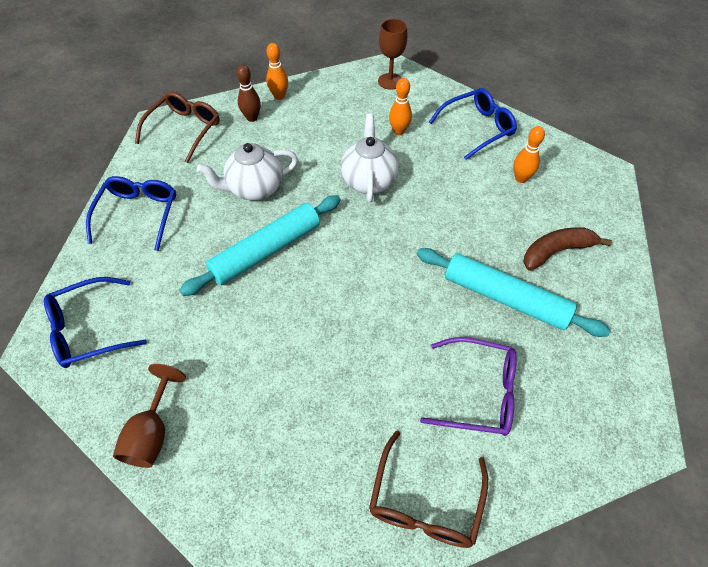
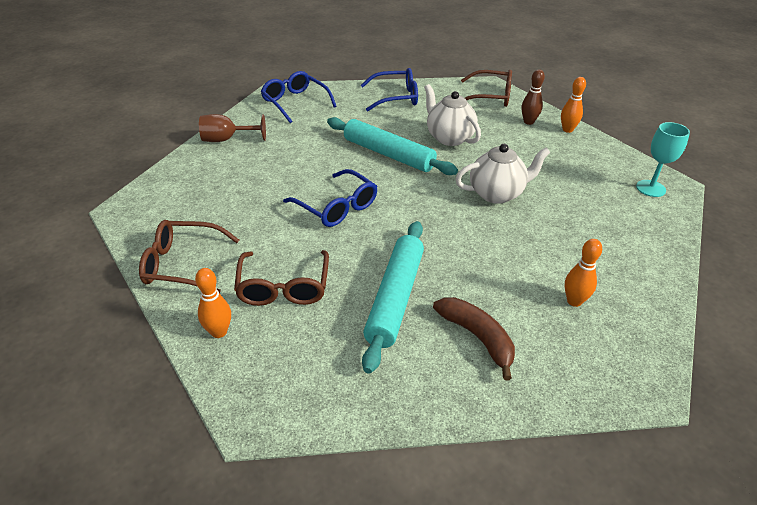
camera: 75 degrees right, 15 degrees down
(390, 81) = (650, 188): brown goblet -> turquoise goblet
(399, 131) = (579, 203): orange bowling pin -> orange bowling pin (219, 332)
(477, 128) = (631, 259): blue glasses -> blue glasses (337, 207)
(479, 392) = (283, 287): purple glasses -> brown glasses

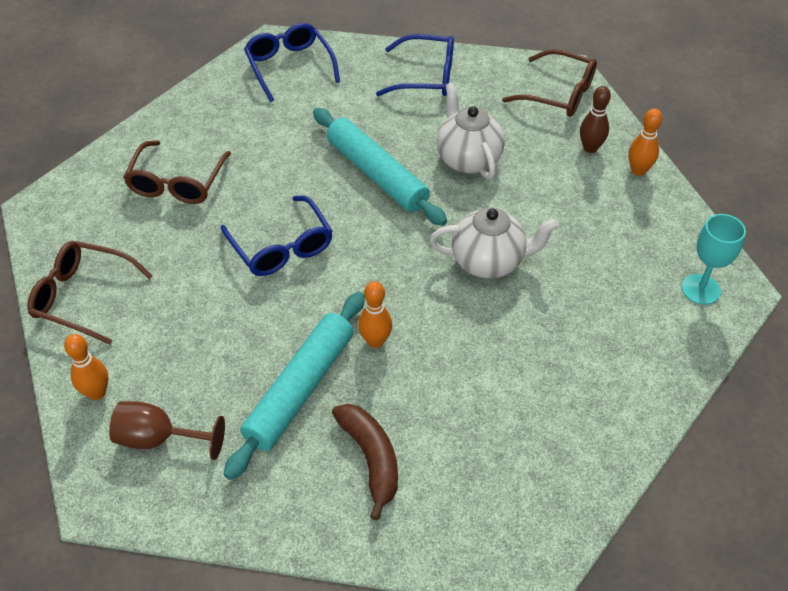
camera: 15 degrees right, 10 degrees up
(227, 139) = (185, 118): brown goblet -> brown goblet (159, 439)
(283, 287) = (182, 349): brown glasses -> brown glasses (177, 183)
(574, 301) = (507, 436): orange bowling pin -> orange bowling pin (375, 341)

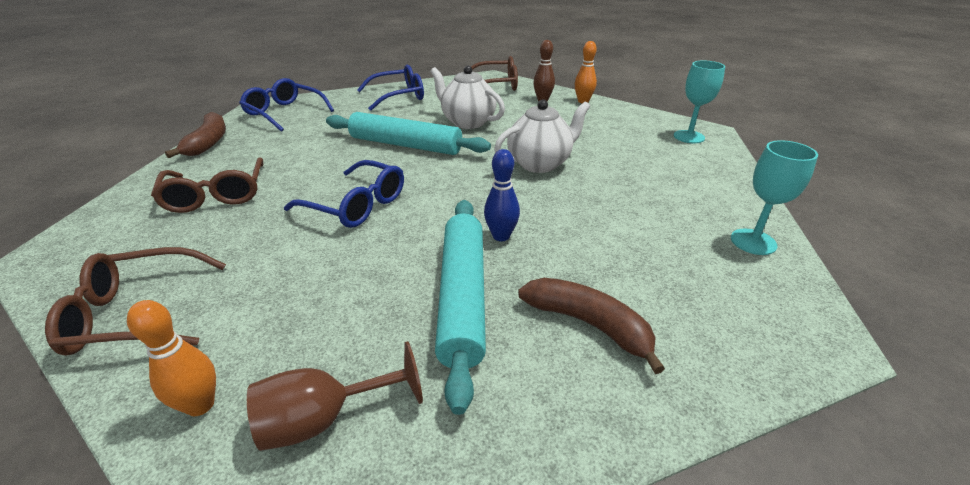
camera: 30 degrees left, 15 degrees down
(199, 95) = (208, 142): none -> brown banana
(375, 341) = (501, 236): orange bowling pin -> blue bowling pin
(593, 455) = (753, 242): none -> turquoise goblet

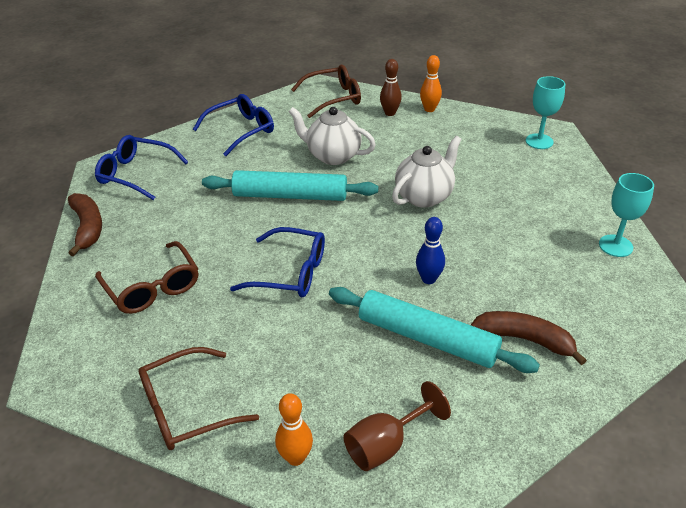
camera: 15 degrees left, 5 degrees up
(462, 297) = (427, 338): turquoise rolling pin -> turquoise rolling pin turned 45 degrees counterclockwise

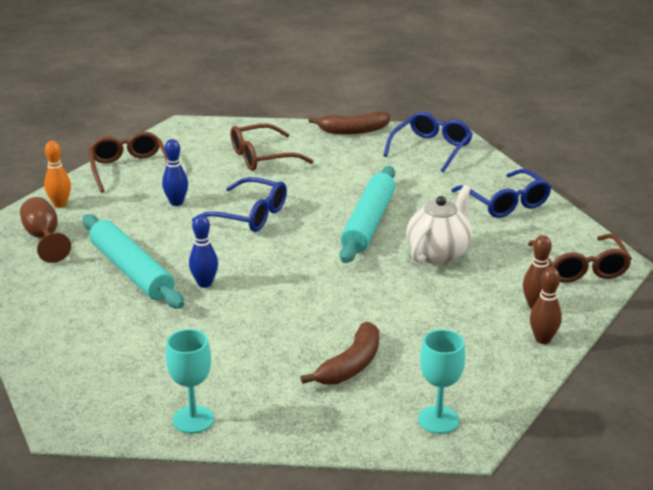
camera: 100 degrees right, 10 degrees down
(272, 337) = (176, 202): none -> blue bowling pin
(291, 273) = (250, 215): blue glasses -> blue glasses turned 90 degrees counterclockwise
(424, 196) = (339, 302): white teapot -> none
(427, 338) = (132, 271): turquoise rolling pin -> turquoise rolling pin turned 75 degrees counterclockwise
(429, 109) = (543, 339): orange bowling pin -> brown bowling pin
(524, 339) = (98, 321): brown banana -> brown banana (351, 365)

